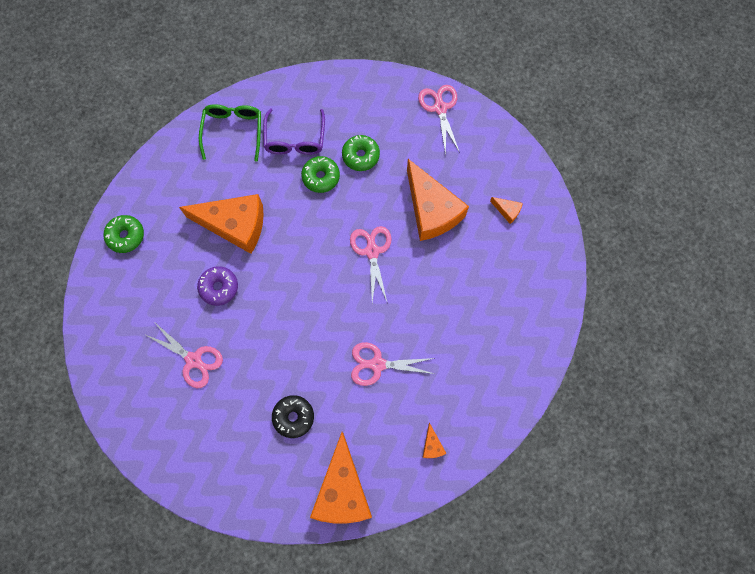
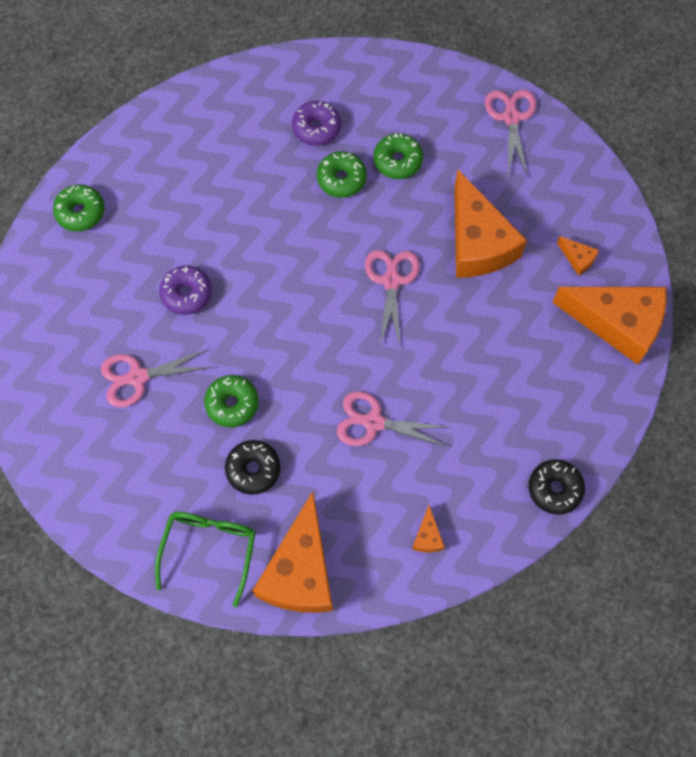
camera: 10 degrees right, 5 degrees down
(193, 360) = (138, 377): pink scissors -> pink scissors turned 120 degrees clockwise
(233, 131) = (239, 106): green glasses -> green glasses (209, 549)
(235, 225) = (221, 221): orange cheese -> orange cheese (617, 323)
(269, 368) = (232, 404): none -> green donut
(295, 139) = (316, 128): purple glasses -> purple donut
(519, 392) = (554, 489): none -> black donut

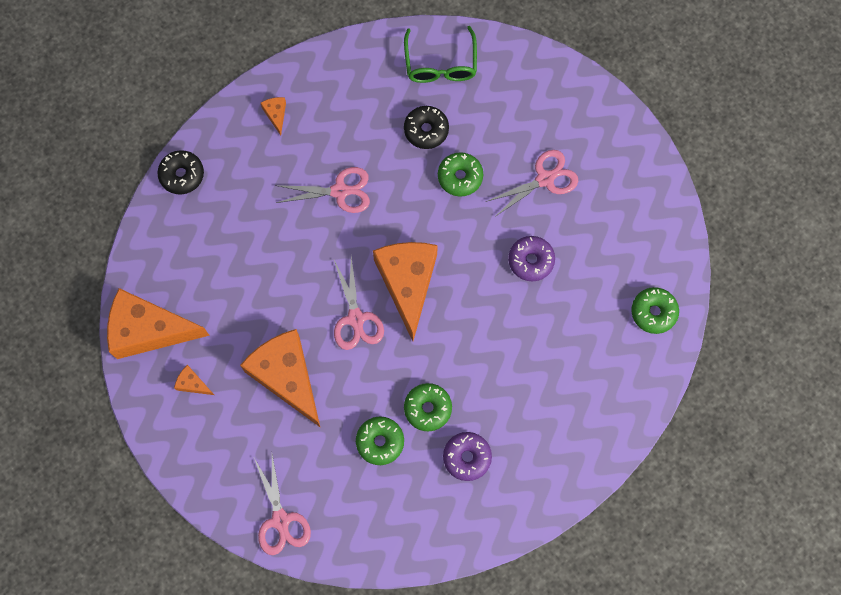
camera: 165 degrees right, 5 degrees up
(300, 571) = (367, 66): orange cheese -> orange cheese (407, 283)

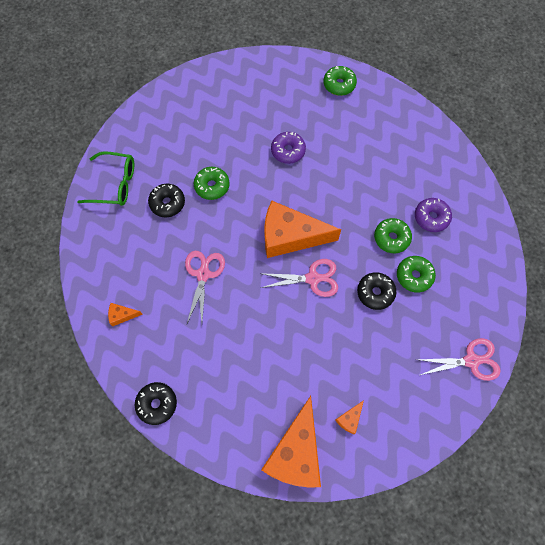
camera: 80 degrees left, 5 degrees down
(287, 376) = (353, 339): orange cheese -> none
(349, 396) = (375, 293): none -> black donut
(544, 179) = (227, 131): pink scissors -> none

